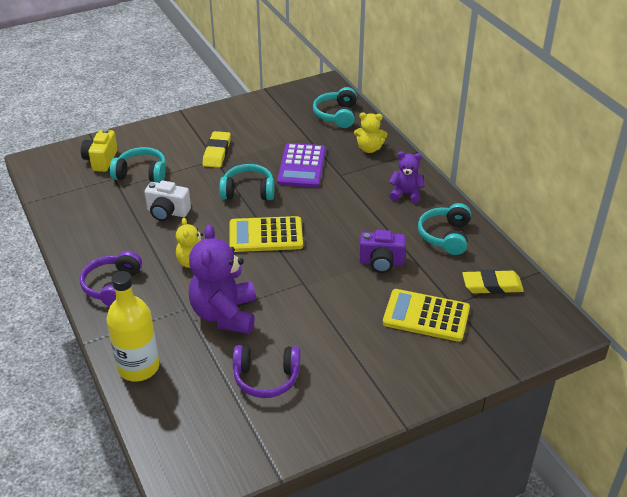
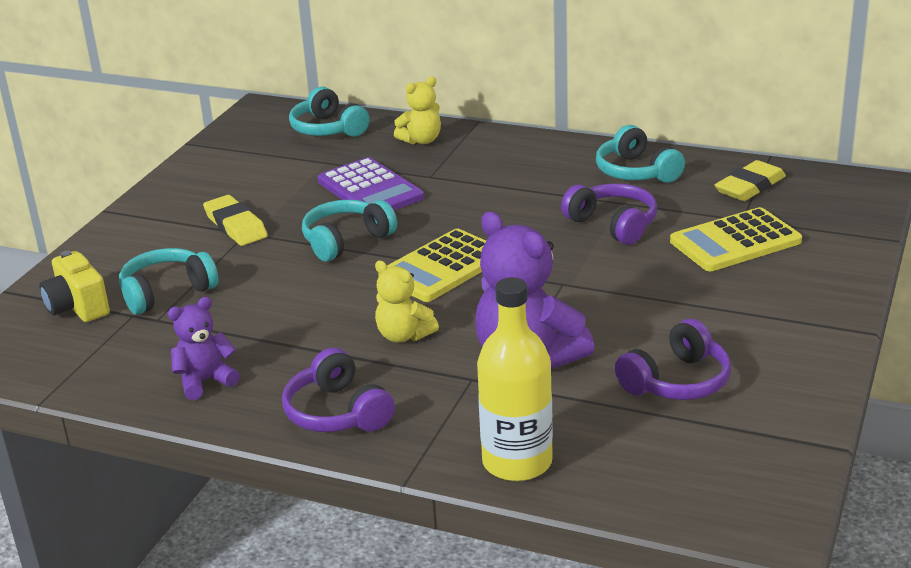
camera: 40 degrees left, 10 degrees down
(167, 212) = (276, 309): white camera -> none
(381, 262) = (613, 224): purple camera -> purple headphones
(406, 194) = (533, 159): purple teddy bear -> purple teddy bear (205, 381)

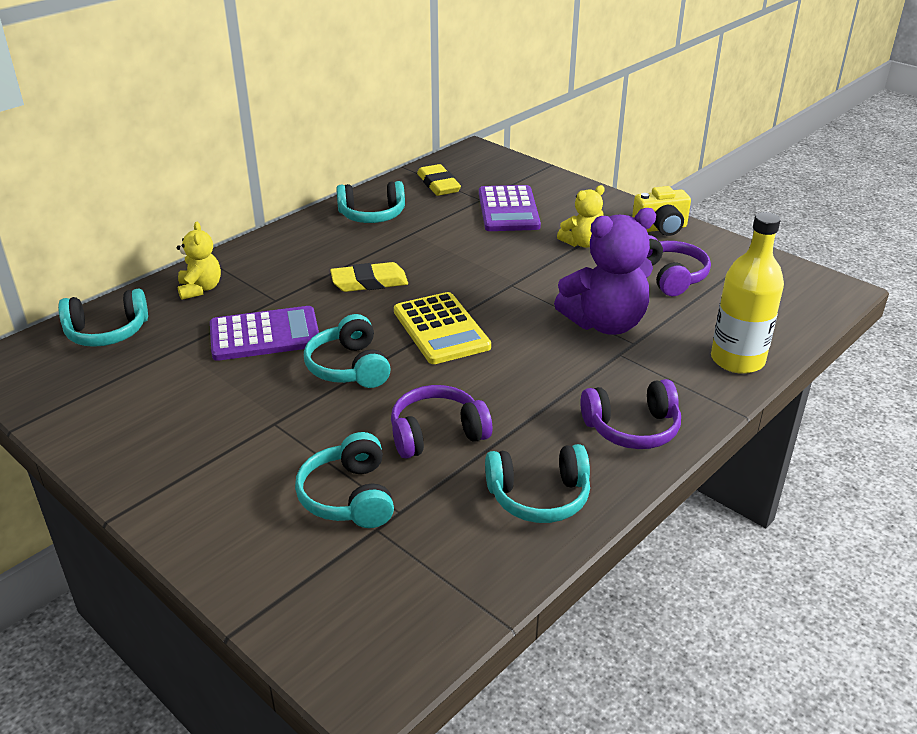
camera: 70 degrees left, 5 degrees up
(78, 307) = (326, 570): yellow camera -> yellow camera (661, 228)
(205, 381) = (539, 496): purple teddy bear -> turquoise headphones
(235, 226) = (252, 427): yellow eraser -> yellow eraser (369, 282)
(404, 335) = (535, 371): yellow teddy bear -> yellow teddy bear (582, 243)
(613, 224) = (442, 244): purple headphones -> purple headphones (437, 434)
(735, 241) = (508, 210): yellow calculator -> purple calculator

